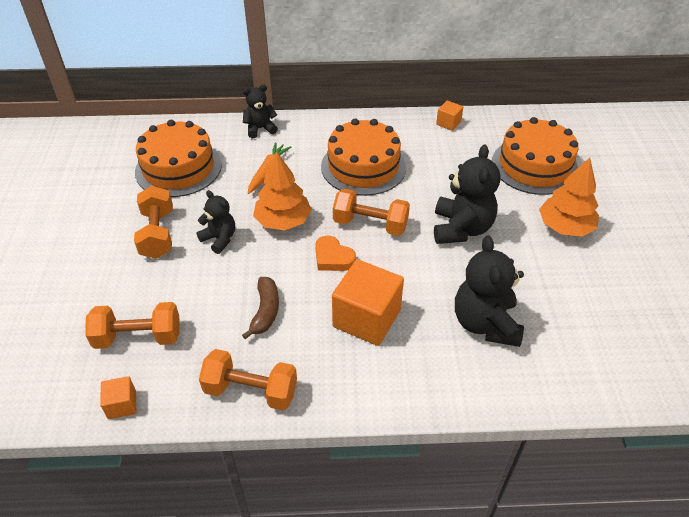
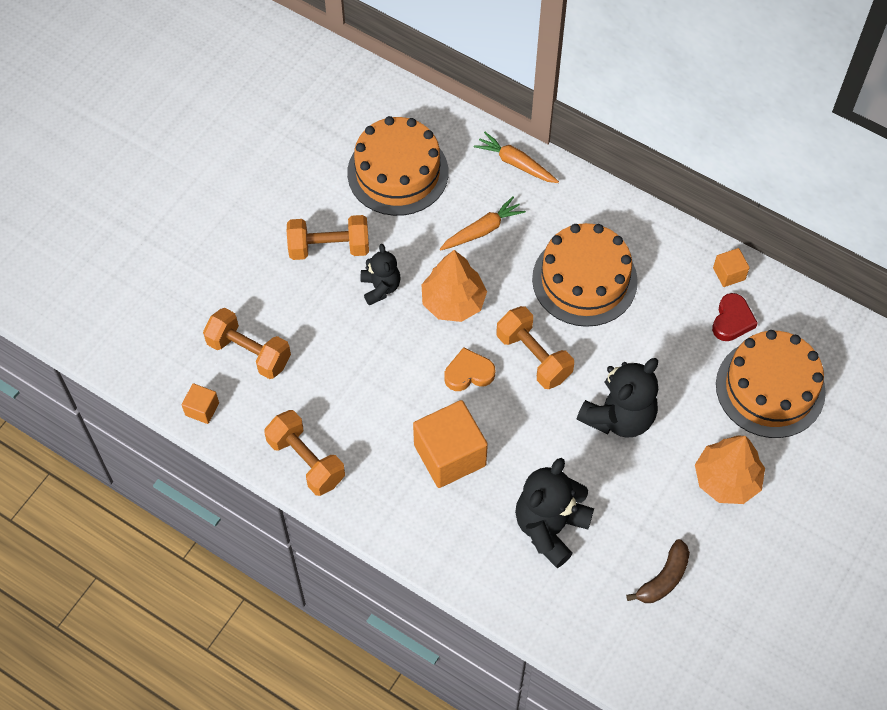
camera: 35 degrees right, 15 degrees up
(158, 234) = (329, 248): orange dumbbell -> orange dumbbell turned 60 degrees clockwise
(260, 129) = (515, 163): black teddy bear -> orange carrot
(265, 311) = (368, 393): brown banana -> brown banana (663, 578)
(333, 258) = (468, 373): orange heart -> orange heart turned 90 degrees clockwise
(475, 144) = (732, 320): none -> red heart

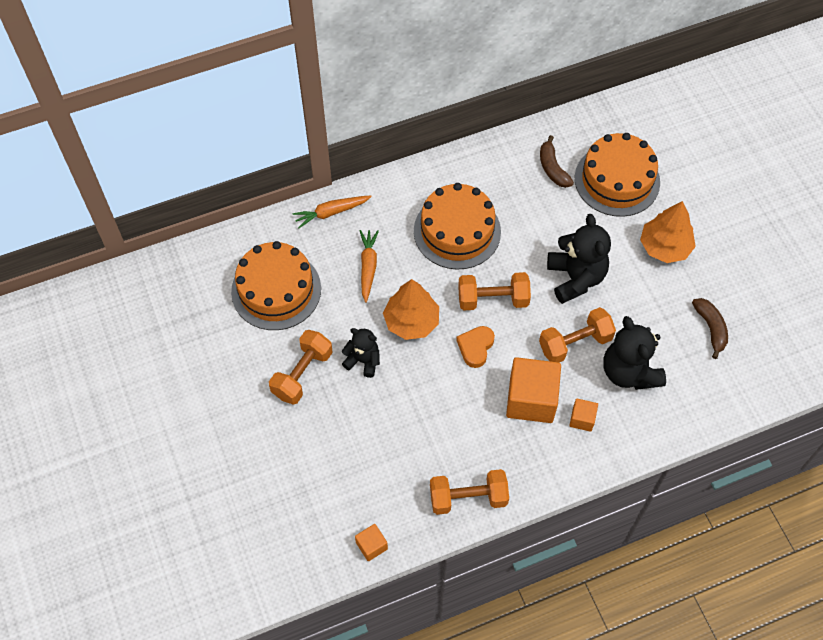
camera: 55 degrees left, 0 degrees up
(249, 352) = (348, 483): orange dumbbell -> orange dumbbell (575, 343)
(729, 274) = (517, 147): orange cube -> orange cube (582, 419)
(732, 320) = (552, 168): red heart -> brown banana

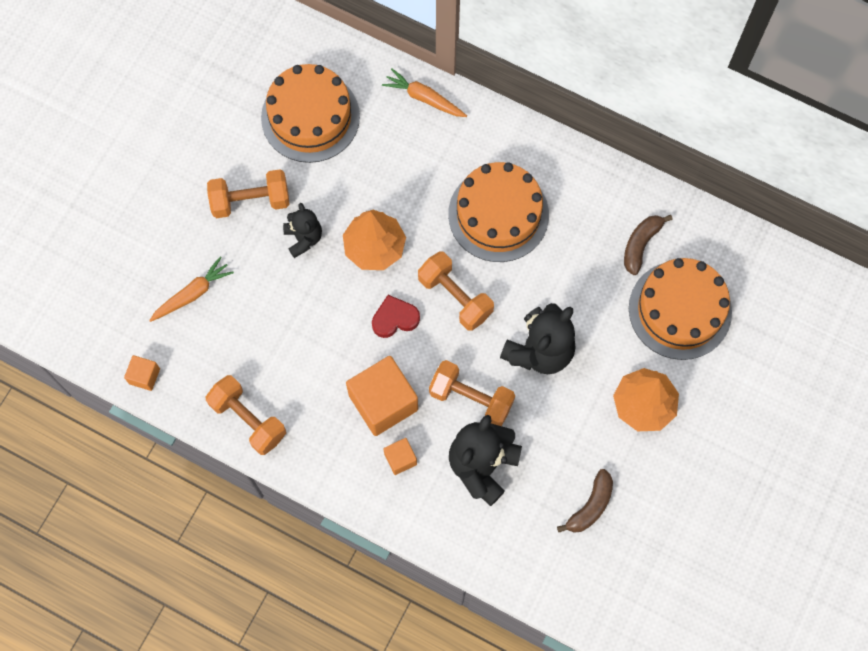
camera: 50 degrees right, 10 degrees up
(368, 267) = (397, 170): orange carrot -> orange carrot (193, 293)
(475, 347) = (395, 318): orange heart -> red heart

